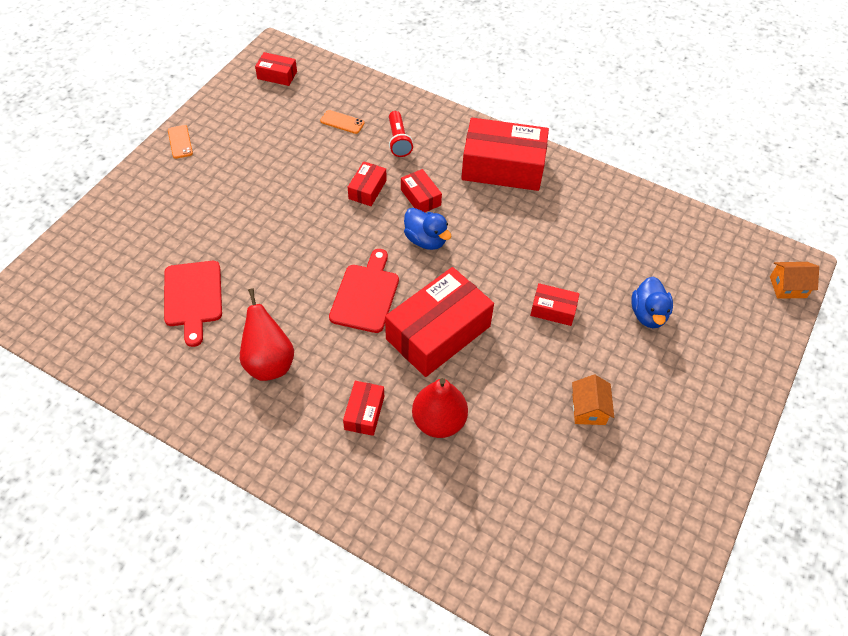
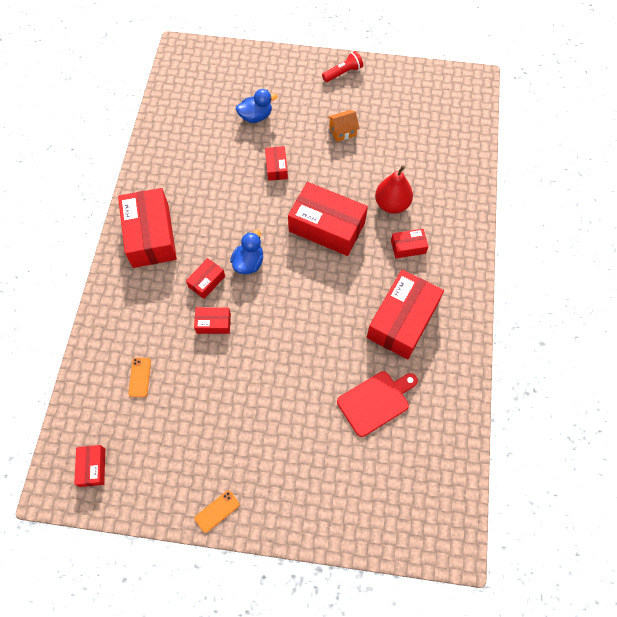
camera: 110 degrees left, 10 degrees up
(269, 362) = (402, 320): red pear -> red box
(365, 295) = (317, 283): red cutting board -> none
(398, 141) = (148, 322): red flashlight -> red flashlight (343, 73)
(788, 287) = (200, 51): orange house -> none

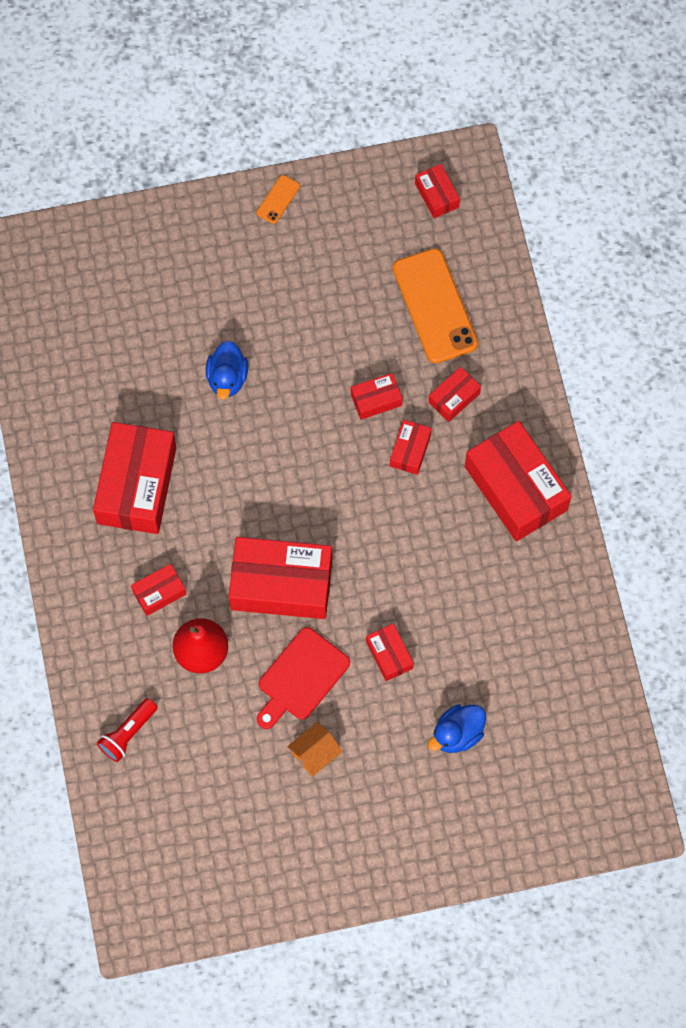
camera: 160 degrees right, 5 degrees up
(140, 377) = (435, 306): orange phone -> orange phone, size x2.25
(160, 306) = (454, 398): none -> red box
(249, 263) = (366, 495): blue duck -> blue duck (227, 378)
(343, 73) = (353, 869): red flashlight -> red flashlight (127, 733)
(376, 401) = (140, 373): red cutting board -> red cutting board (301, 677)

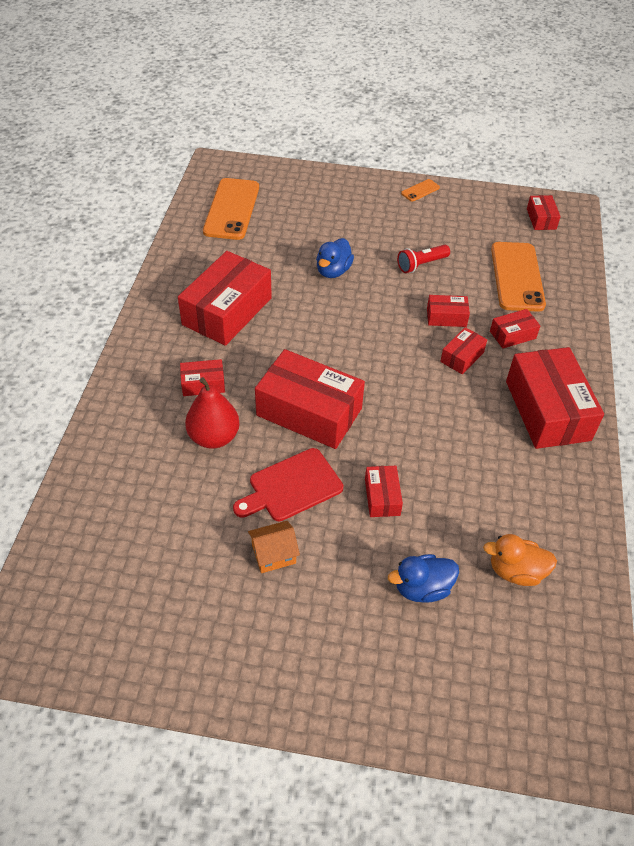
camera: 20 degrees right, 20 degrees down
(65, 322) = (232, 209): none -> orange phone
(127, 733) = (113, 476): red flashlight -> red flashlight (421, 265)
(533, 685) = (516, 571): none -> orange duck

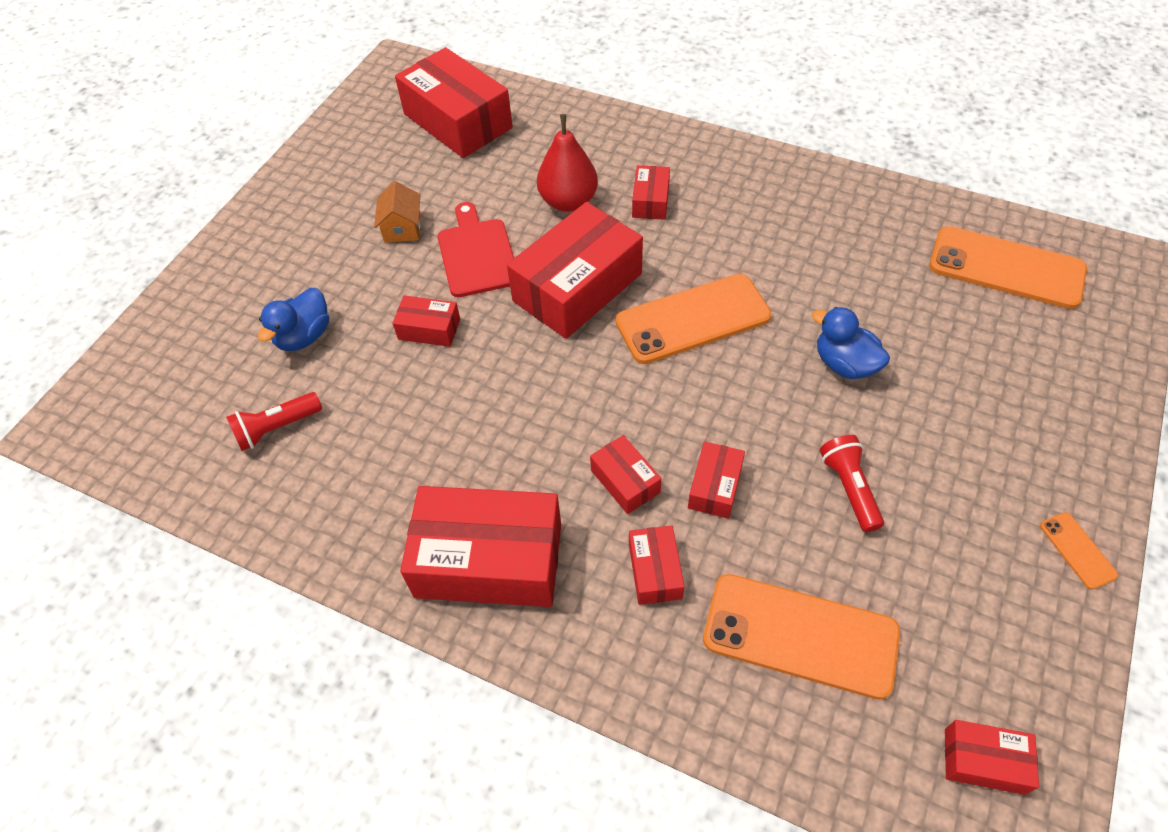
camera: 110 degrees right, 5 degrees up
(227, 311) = (773, 236): red box -> red box (457, 121)
(319, 343) = (693, 319): none -> orange phone
(422, 588) = (304, 336): blue duck -> blue duck turned 150 degrees counterclockwise
(516, 571) = (276, 428): orange duck -> red flashlight

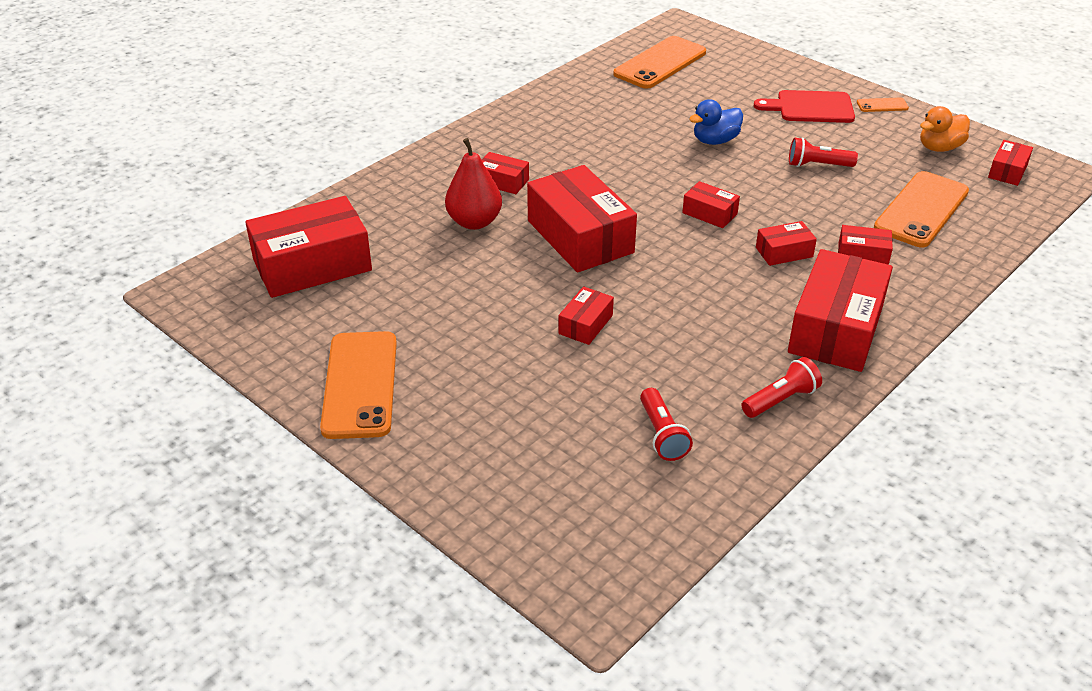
camera: 75 degrees left, 15 degrees down
(304, 336) = (554, 405): blue duck -> none
(348, 522) = (781, 400): none -> red flashlight
(402, 228) = (444, 322): orange house -> none
(476, 254) = (508, 283): red cutting board -> red cutting board (810, 107)
(693, 319) = (643, 190): orange phone -> orange phone (360, 384)
(715, 487) = (800, 215): red box -> red box (709, 213)
(996, 647) = (939, 148): none -> orange duck

